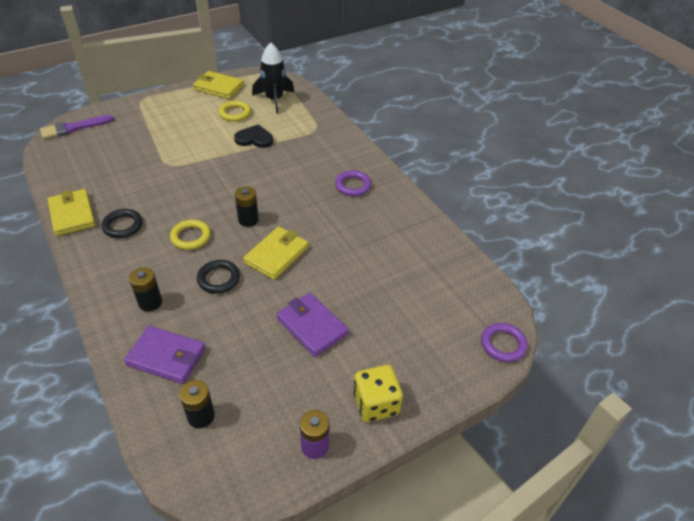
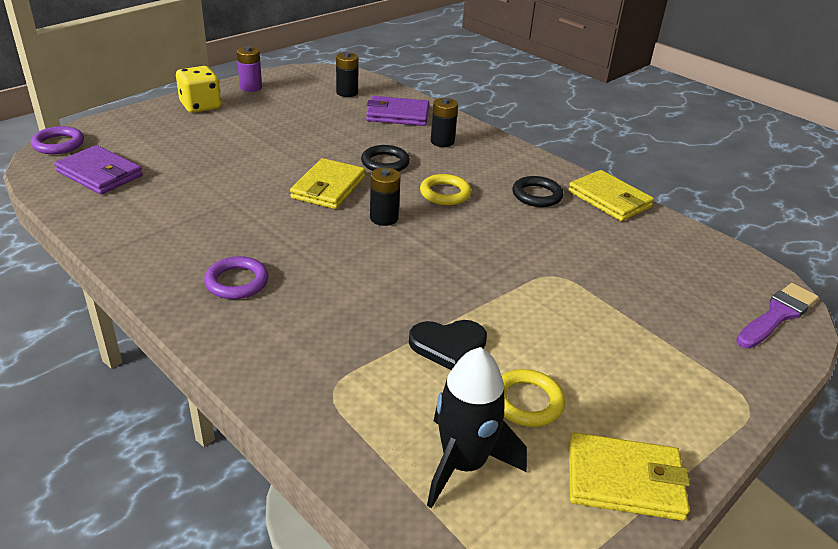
camera: 165 degrees right, 10 degrees down
(312, 326) = (268, 140): purple wallet -> purple wallet (100, 174)

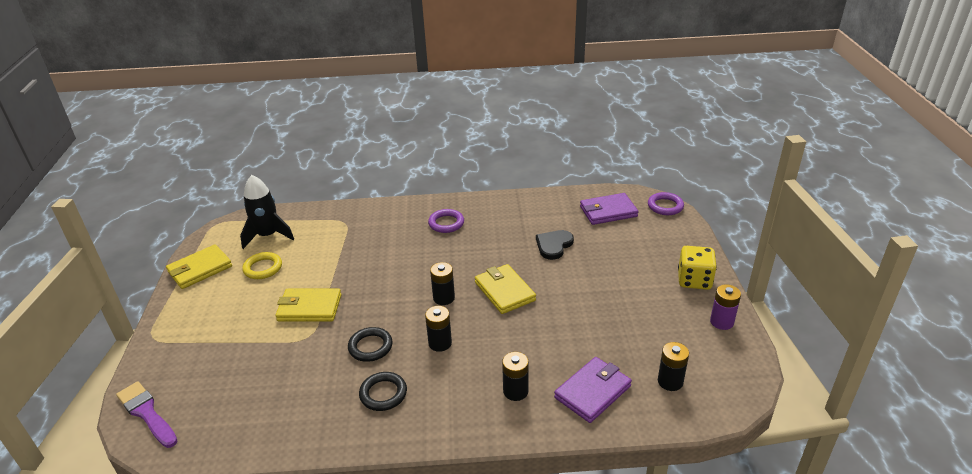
camera: 135 degrees right, 0 degrees up
(385, 163) = (512, 336): black ring -> black ring (370, 347)
(445, 193) = (440, 343): yellow ring -> black battery
(448, 345) = (321, 265): black heart -> black heart (554, 245)
(609, 199) = (328, 437): yellow wallet -> yellow wallet (309, 308)
(777, 315) = (147, 413): purple brush -> purple brush turned 135 degrees clockwise

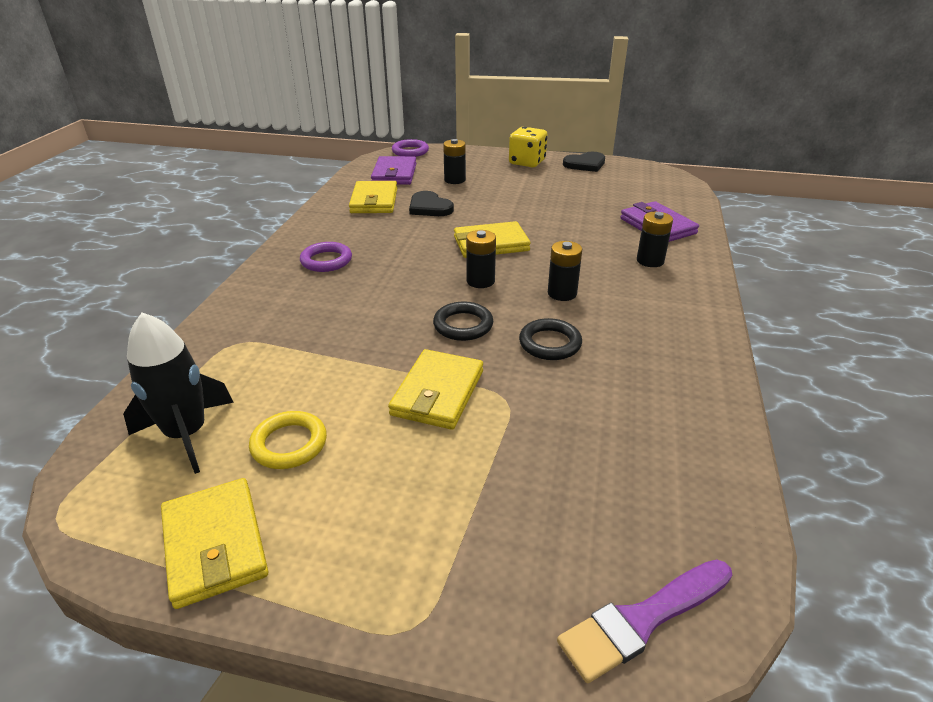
camera: 75 degrees left, 0 degrees up
(383, 394) = (639, 341): black ring -> black ring (463, 325)
(549, 216) = (374, 201): none -> yellow wallet
(670, 381) = (651, 195): black battery -> black battery (455, 180)
(721, 322) = (585, 164): purple battery -> black heart

